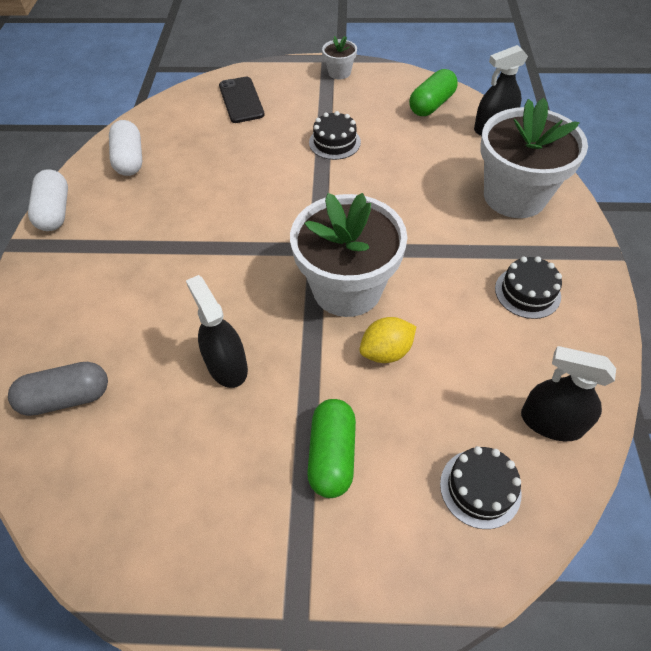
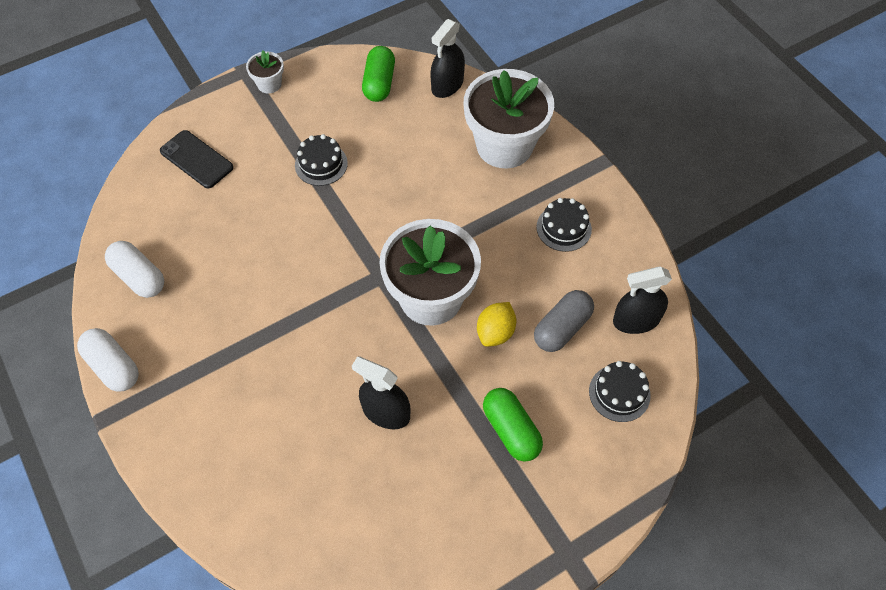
camera: 35 degrees left, 5 degrees up
(67, 398) = (280, 512): grey capsule -> grey capsule (562, 328)

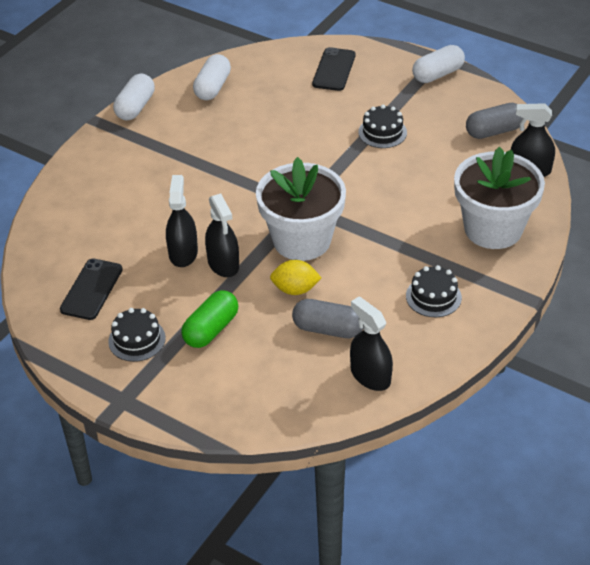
camera: 65 degrees right, 15 degrees down
(269, 84) = (437, 74): white flower pot -> white capsule
(379, 83) = (494, 131): green capsule -> grey capsule
(389, 527) = (91, 289): none -> black phone
(423, 380) = (223, 263): none -> black spray bottle
(619, 393) = (288, 386): black cake -> black cake (137, 339)

